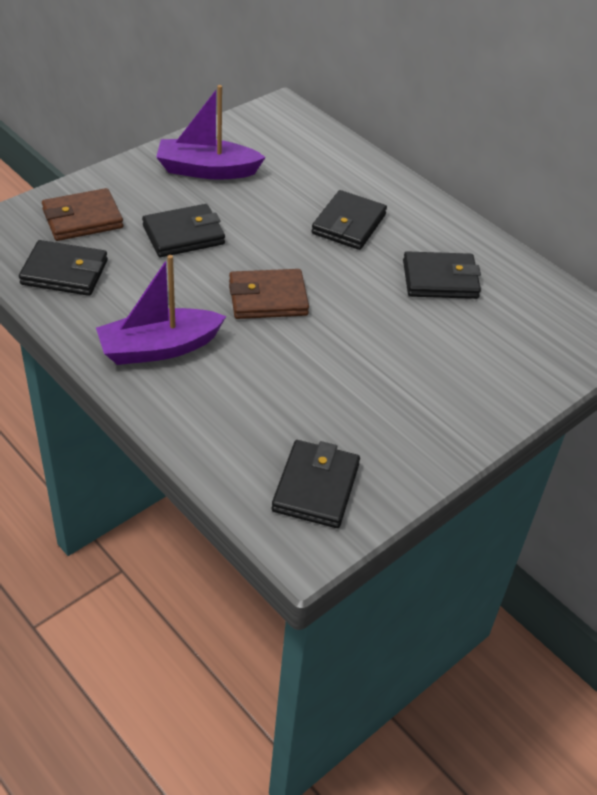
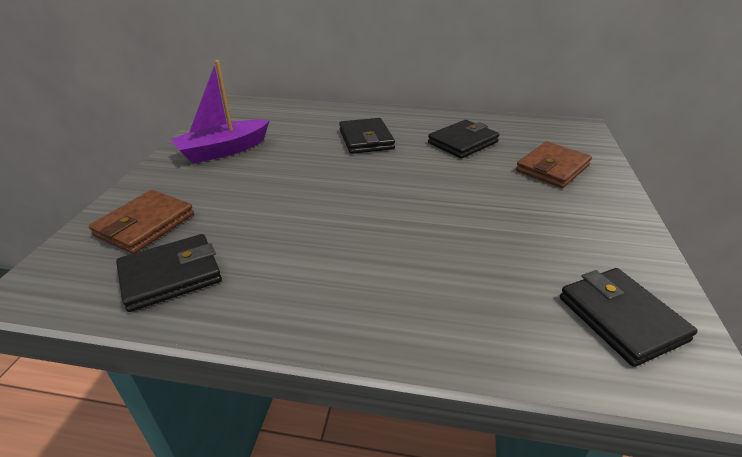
camera: 35 degrees left, 10 degrees down
(159, 348) = (341, 288): purple boat -> none
(183, 235) = (255, 195): black wallet -> none
(268, 298) = (377, 204): brown wallet -> brown wallet (552, 168)

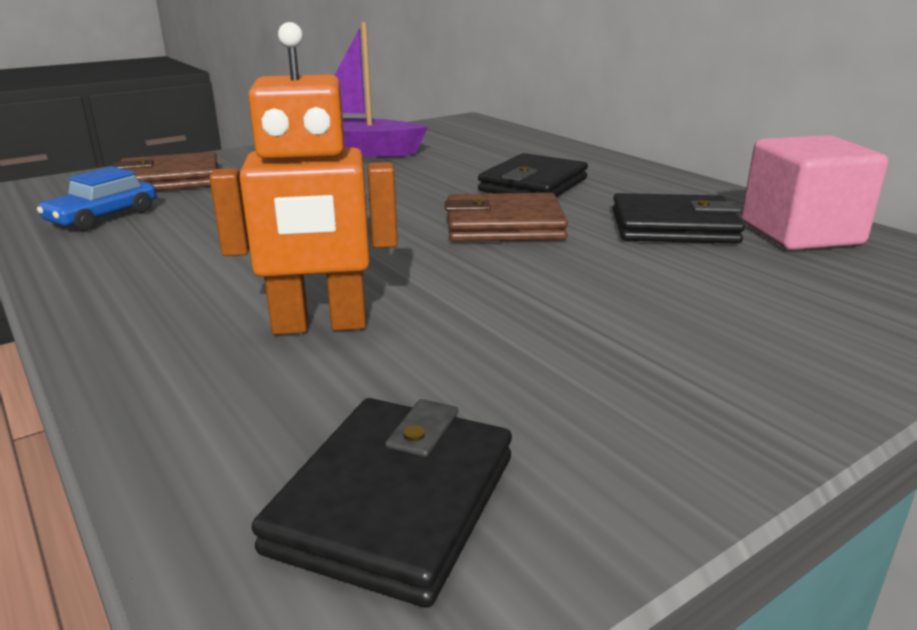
camera: 45 degrees right, 10 degrees down
(171, 275) = (103, 217): black wallet -> blue car
(450, 268) = (319, 325): none -> orange robot
(504, 128) = (800, 233): none -> pink cube
(552, 168) = (769, 304): brown wallet -> brown wallet (504, 226)

